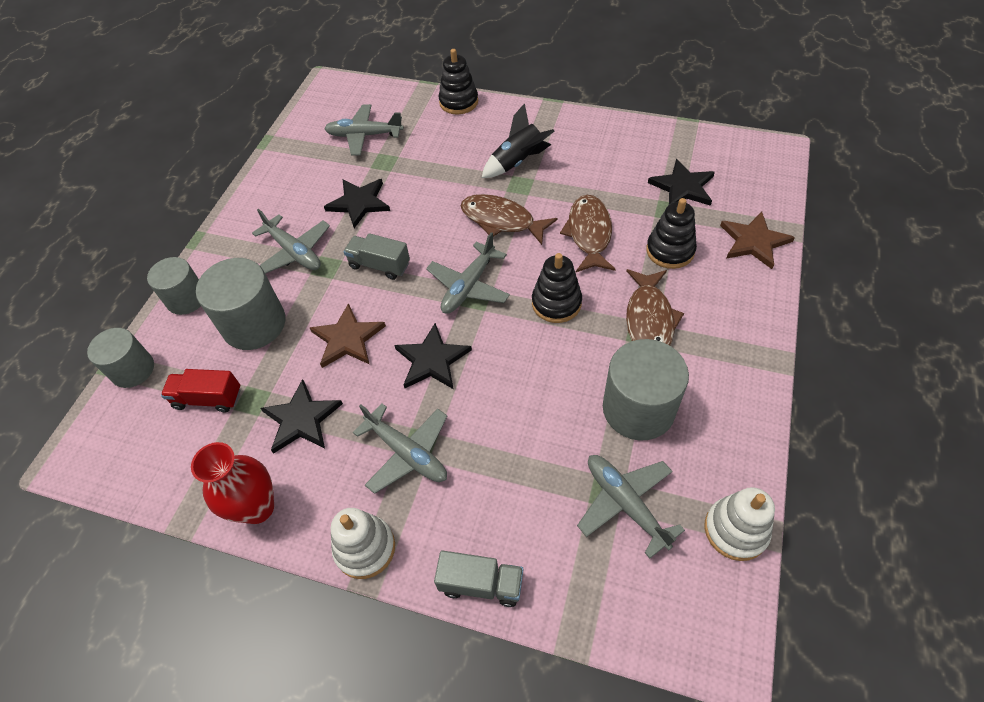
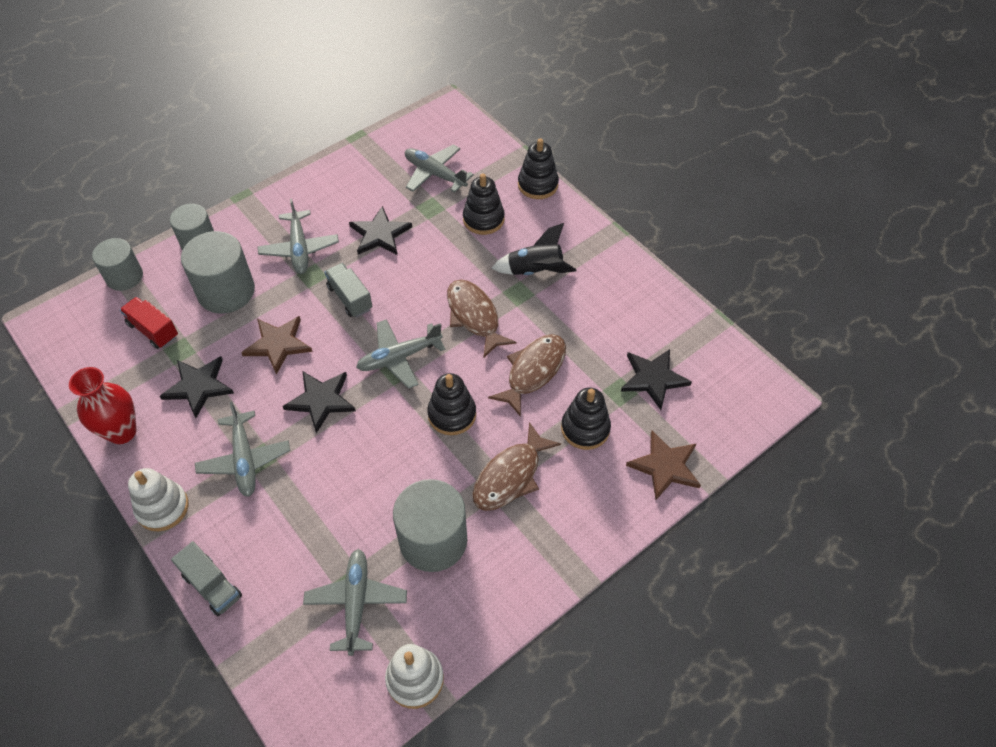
camera: 30 degrees right, 0 degrees up
(438, 147) = (483, 219): none -> black stacking toy

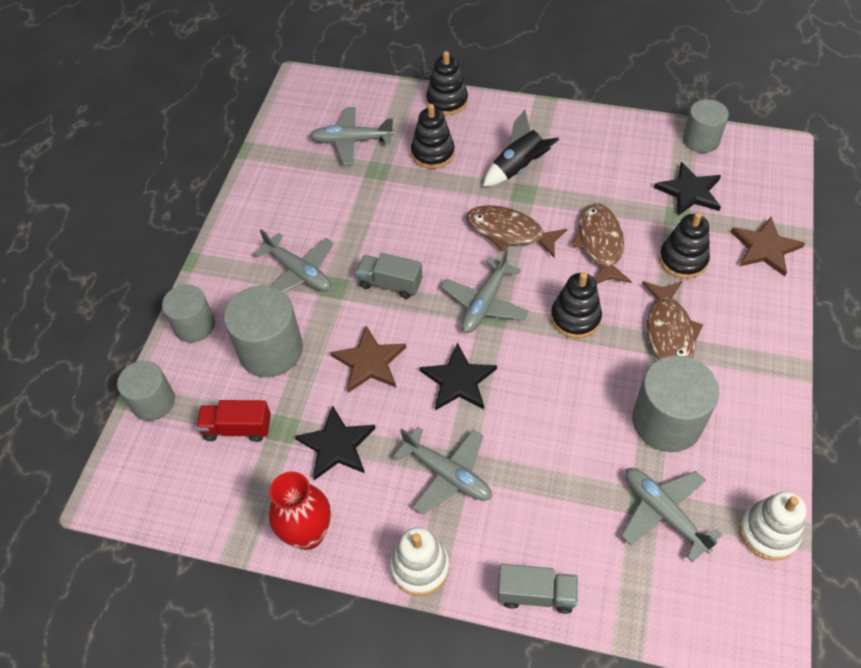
camera: 35 degrees left, 0 degrees up
(380, 234) = (358, 217): black star -> none
(712, 342) = (700, 140): none -> grey cylinder

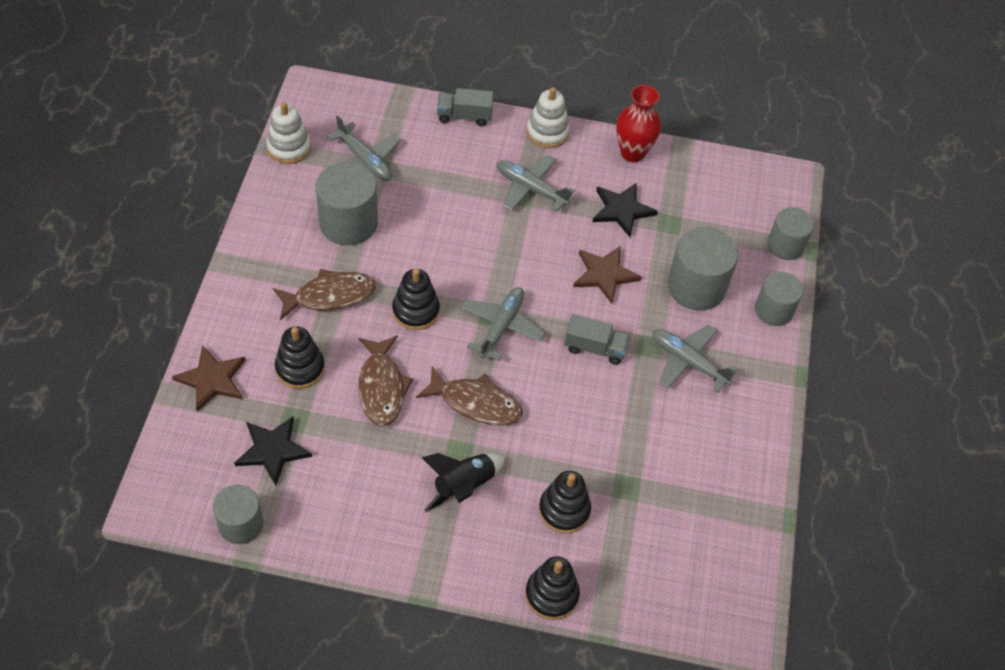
camera: 170 degrees right, 0 degrees up
(237, 428) = (707, 224): red truck -> none
(351, 141) = (664, 530): grey plane -> none
(458, 380) = (524, 257): black star -> none
(669, 332) = (330, 296): brown fish -> brown fish turned 75 degrees clockwise

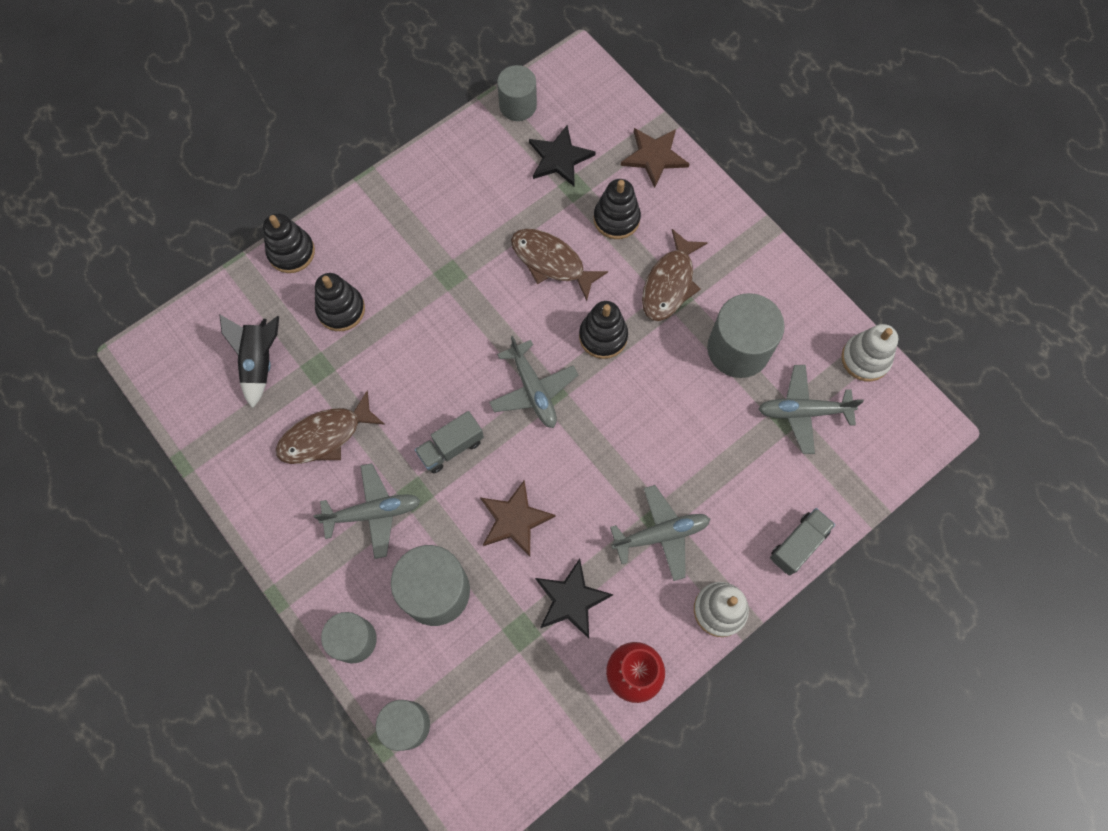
camera: 135 degrees right, 15 degrees up
(463, 486) = (421, 257): black rocket -> black rocket (260, 362)
(476, 403) = (480, 317): brown fish -> brown fish (325, 436)

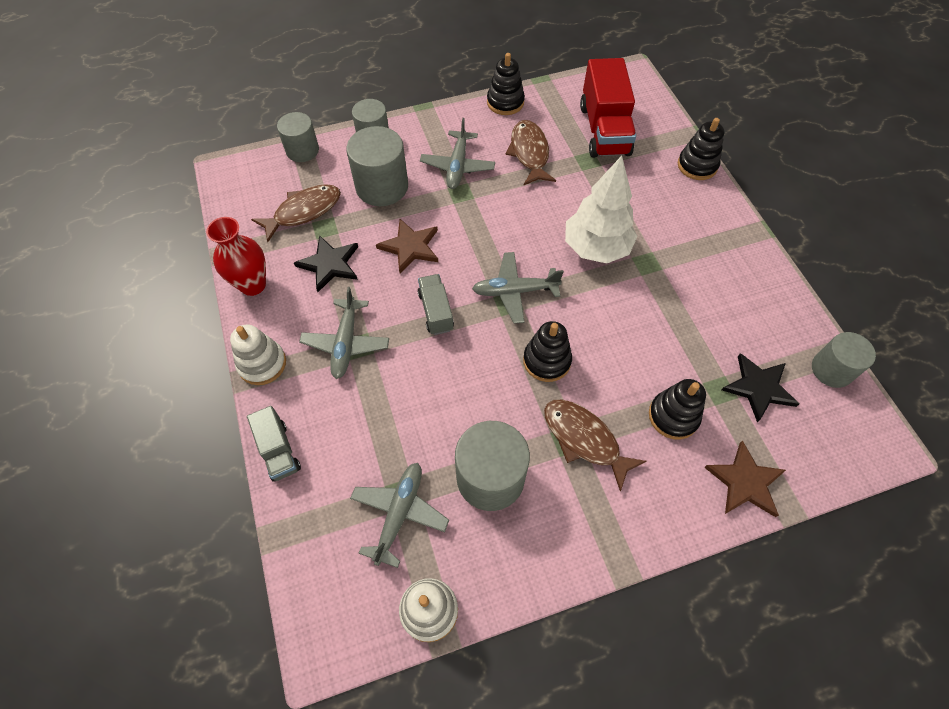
camera: 110 degrees right, 10 degrees down
(260, 362) = (604, 130): black rocket -> red truck
(341, 309) = (634, 184): black stacking toy -> black stacking toy (505, 102)
(447, 327) = (596, 248): none -> white tree
(451, 447) = (488, 223): grey truck -> grey truck (436, 311)
(551, 262) = (638, 343): brown fish -> brown fish (304, 211)

